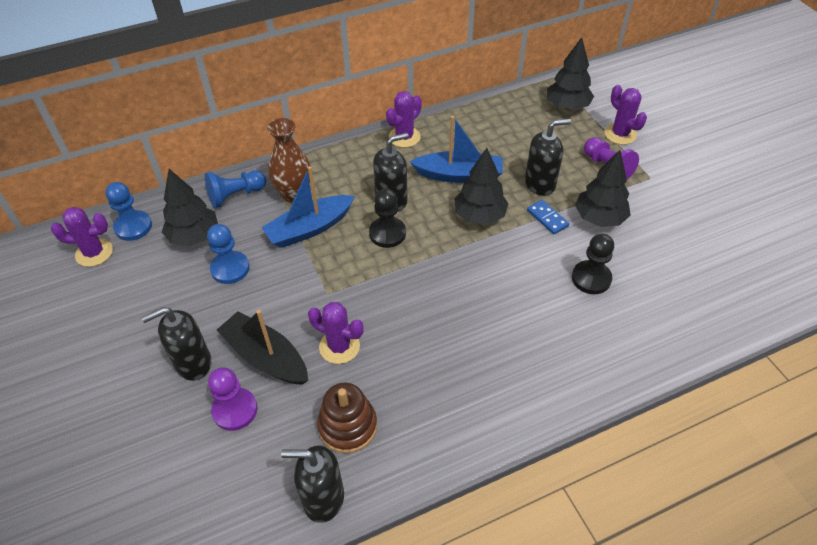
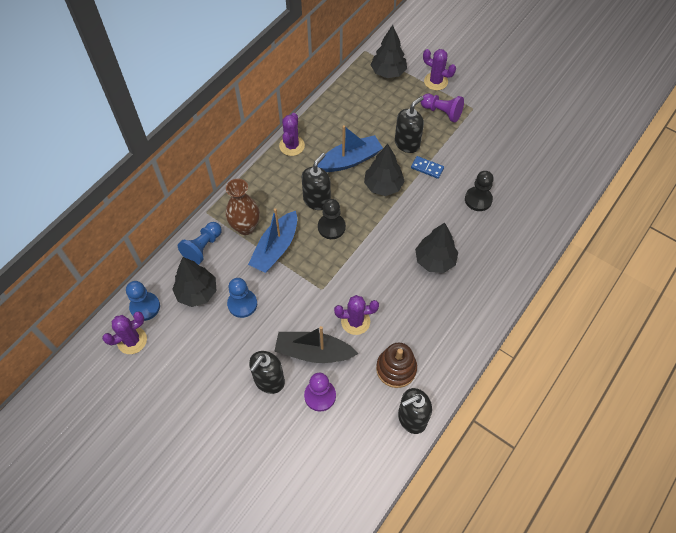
camera: 30 degrees left, 10 degrees up
(599, 218) = (459, 153): black tree -> black tree (435, 260)

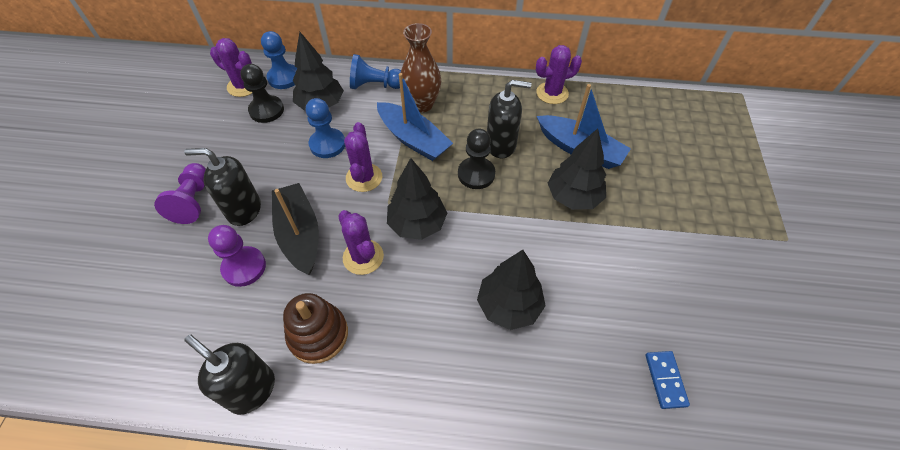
camera: 60 degrees right, 5 degrees down
(275, 248) = (413, 139): blue boat -> blue boat turned 135 degrees counterclockwise
(388, 72) = (738, 127): black tree -> black tree (417, 224)
(407, 144) = (657, 193): black soap dispenser -> none
(427, 168) = (641, 231): blue domino -> blue domino (665, 380)
(435, 81) = (781, 179): purple cactus -> purple cactus (364, 178)
(442, 112) = (742, 207): purple pawn -> purple pawn (193, 201)
(478, 199) = (648, 316): black pawn -> black pawn (266, 110)

